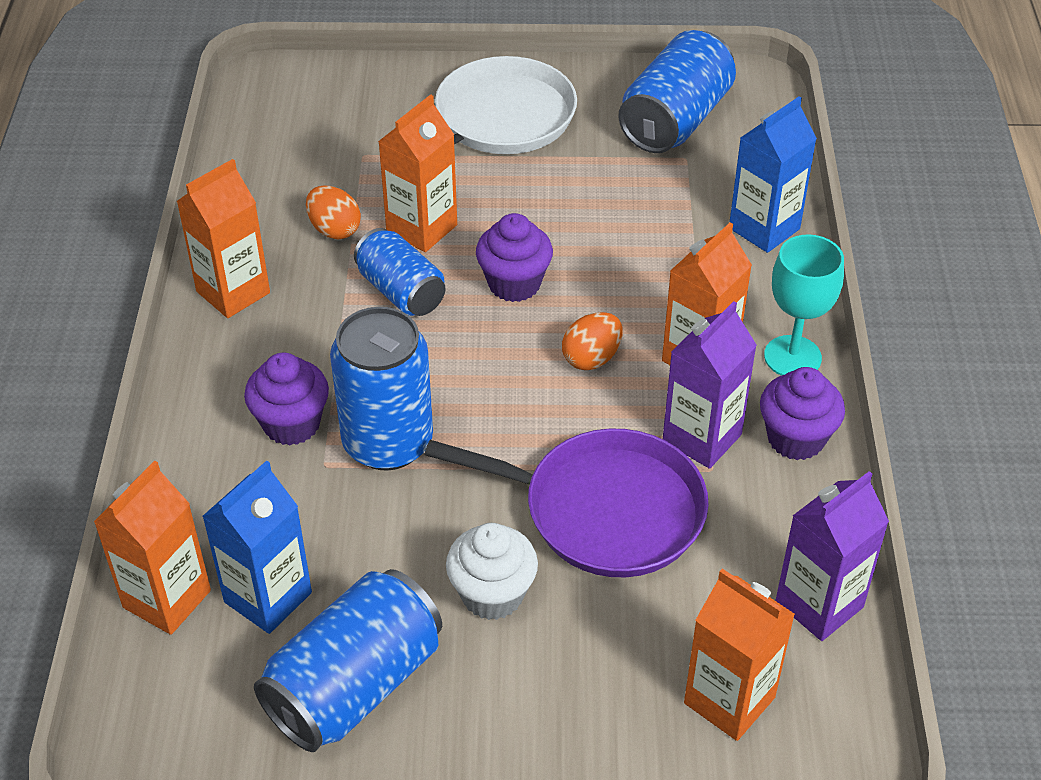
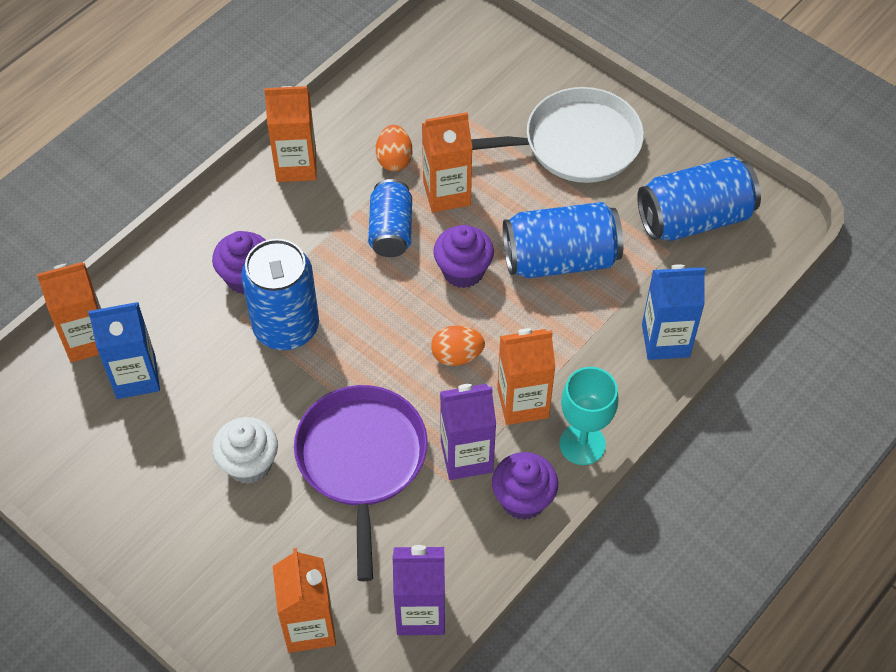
camera: 40 degrees right, 10 degrees up
(354, 685) = (130, 462): blue can -> blue can (560, 259)
(604, 510) = (361, 460): purple pan -> purple pan turned 150 degrees counterclockwise

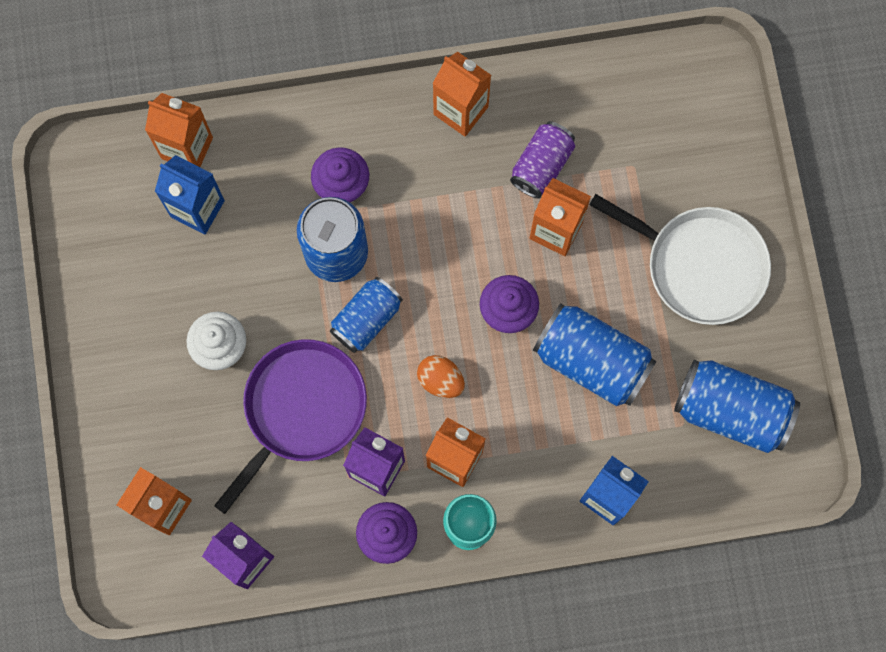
camera: 40 degrees right, 20 degrees up
(391, 230) = (484, 230): blue can -> blue can (366, 319)
(394, 159) = (541, 165): orange egg -> purple can

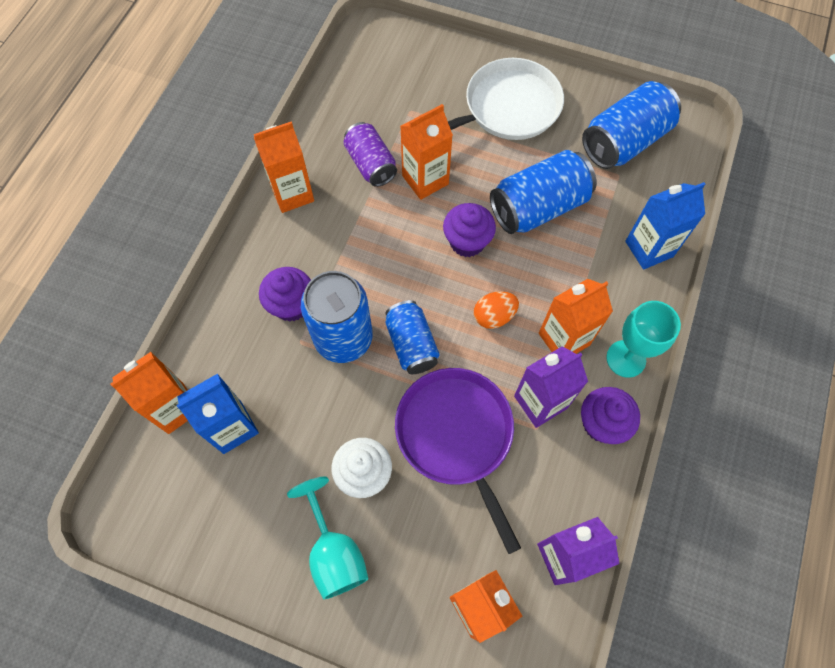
camera: 60 degrees left, 10 degrees down
(141, 362) = (334, 552): none -> turquoise goblet

